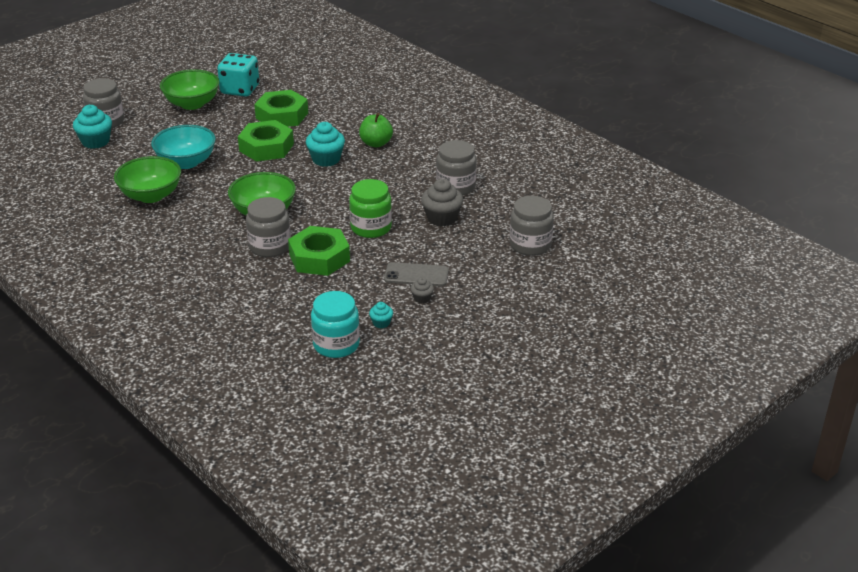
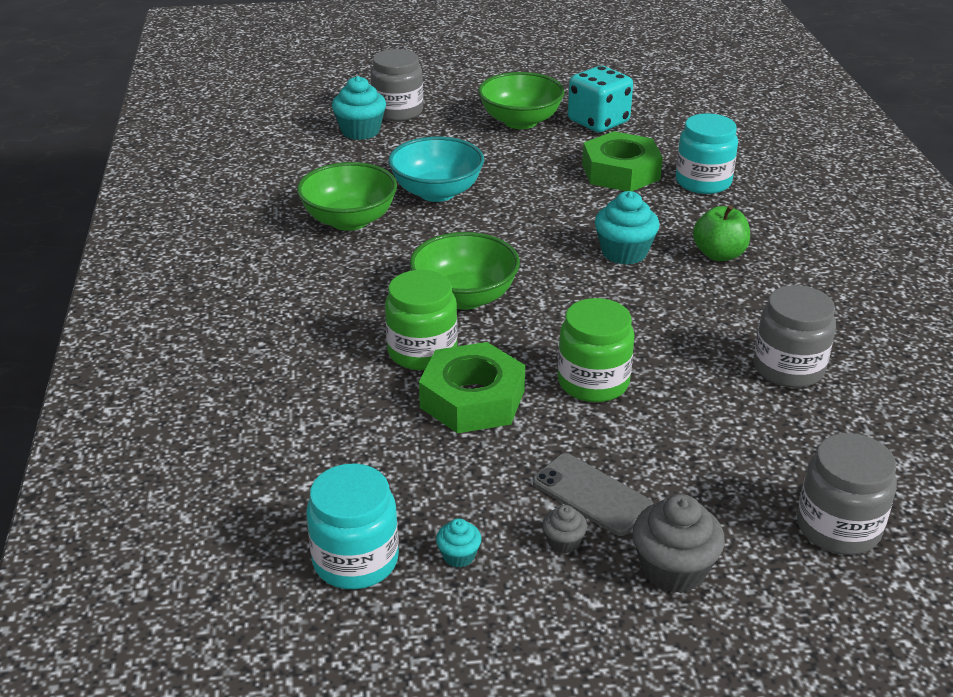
camera: 35 degrees right, 0 degrees up
(266, 147) = (558, 207): green nut -> none
(270, 246) = (422, 351): grey jar -> green jar
(333, 107) = (703, 182): none -> turquoise jar
(442, 218) = (720, 412): grey cupcake -> grey cupcake (673, 569)

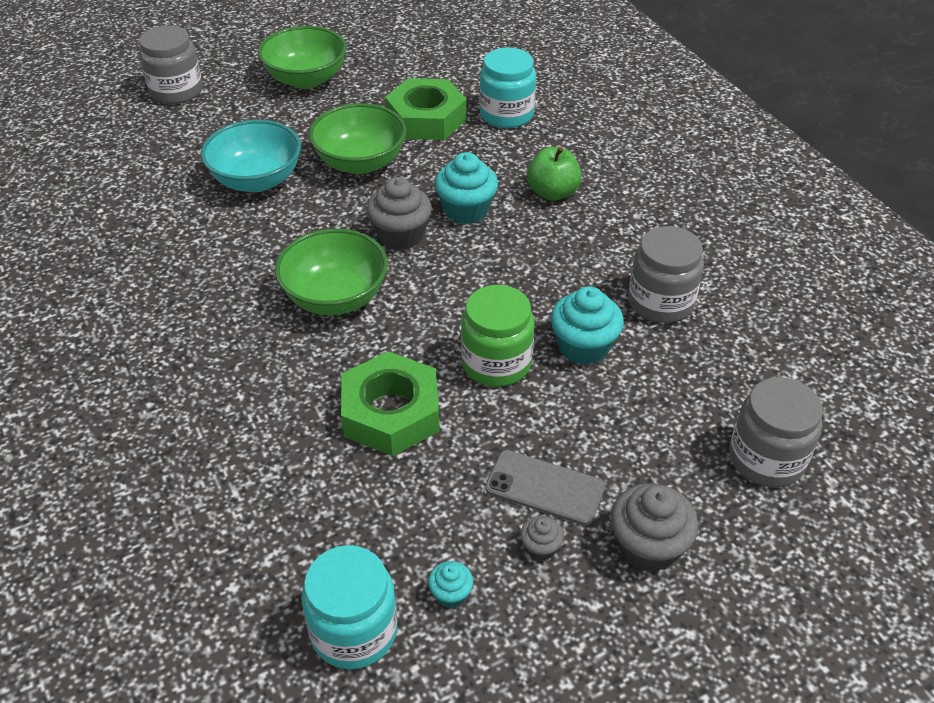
camera: 20 degrees left, 10 degrees up
(349, 220) = (180, 233): green bowl -> green bowl (360, 162)
(360, 131) = (147, 122): turquoise cupcake -> turquoise cupcake (583, 346)
(422, 351) = (319, 371): green jar -> none
(550, 260) = (400, 235): none -> grey cupcake
(598, 122) = (382, 65): turquoise dice -> none

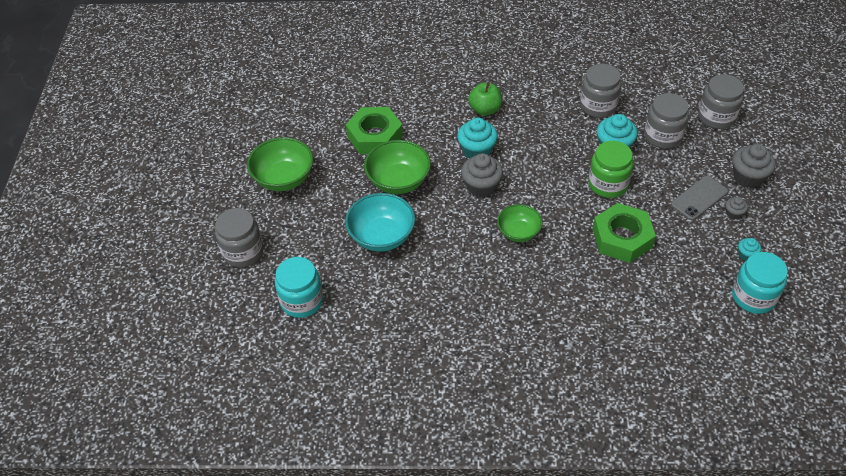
camera: 60 degrees left, 5 degrees up
(335, 297) = (518, 232): green bowl -> green bowl, size x0.65
(506, 114) = (397, 100): turquoise jar -> turquoise jar (302, 301)
(657, 399) = (662, 136): none -> grey jar

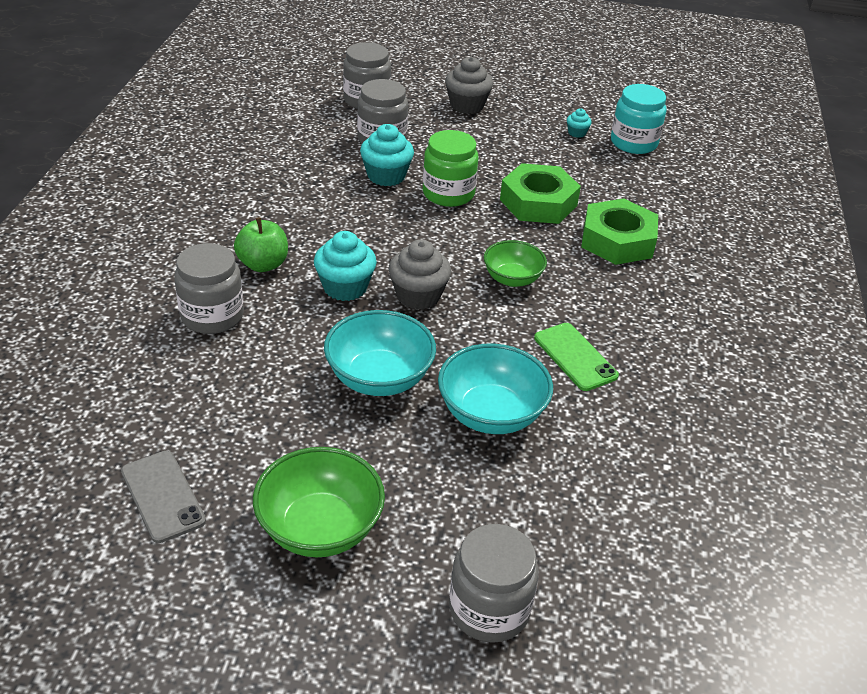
camera: 85 degrees left, 10 degrees down
(302, 301) = (612, 530): turquoise jar -> none
(374, 136) = (264, 391): green nut -> green nut (617, 241)
(398, 181) = (379, 378): green bowl -> turquoise bowl
(446, 273) = (575, 357): none -> green phone
(598, 106) = (306, 171): grey jar -> grey jar (212, 316)
(699, 198) = (489, 140): grey phone -> grey phone (162, 496)
(733, 213) = (517, 126): grey cupcake -> none

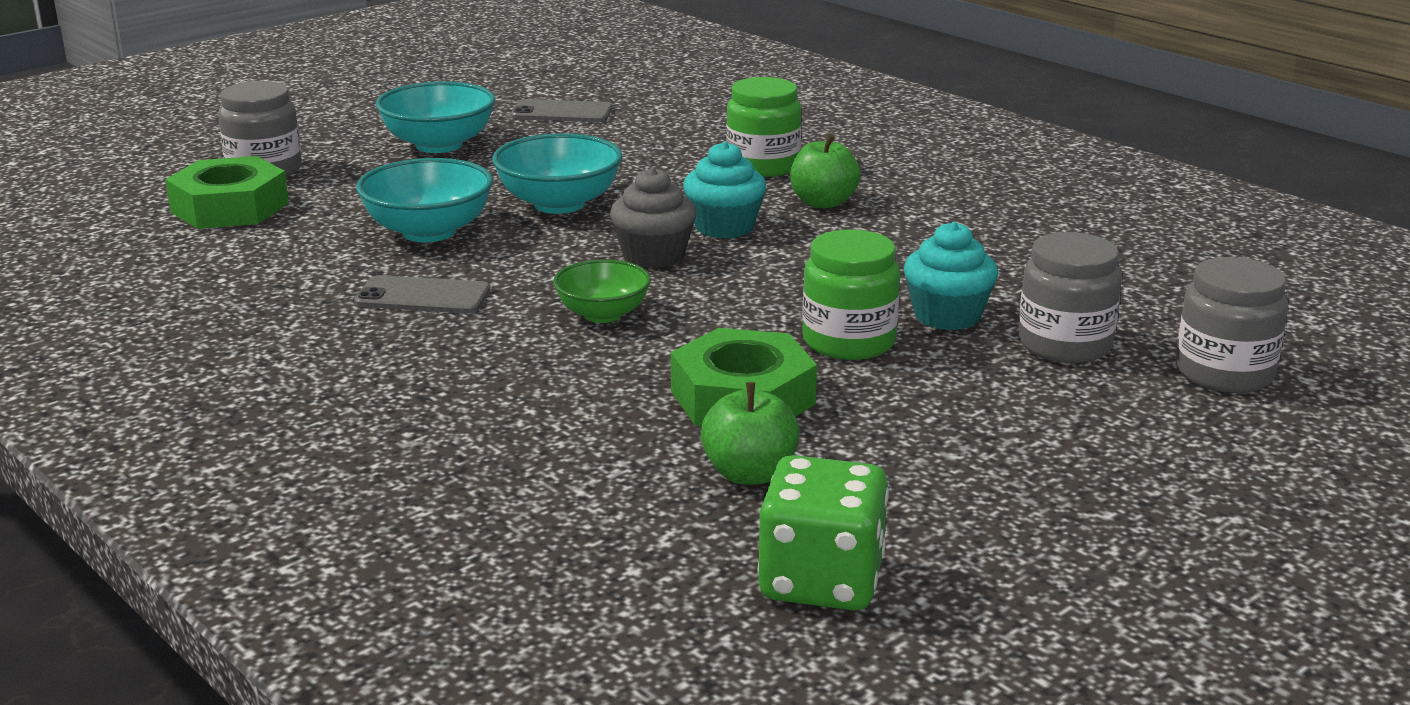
camera: 130 degrees right, 15 degrees down
(212, 316) = (763, 166): grey jar -> green jar
(320, 528) = (439, 145): green bowl -> turquoise bowl
(467, 105) = (1137, 459): grey cupcake -> none
(575, 357) = (423, 296): green phone -> grey phone
(577, 133) = (924, 531): turquoise cupcake -> none
(593, 179) = (749, 474): none -> green apple
(617, 241) = (569, 417): green nut -> green nut (229, 207)
(633, 143) = (821, 581): turquoise jar -> green dice

